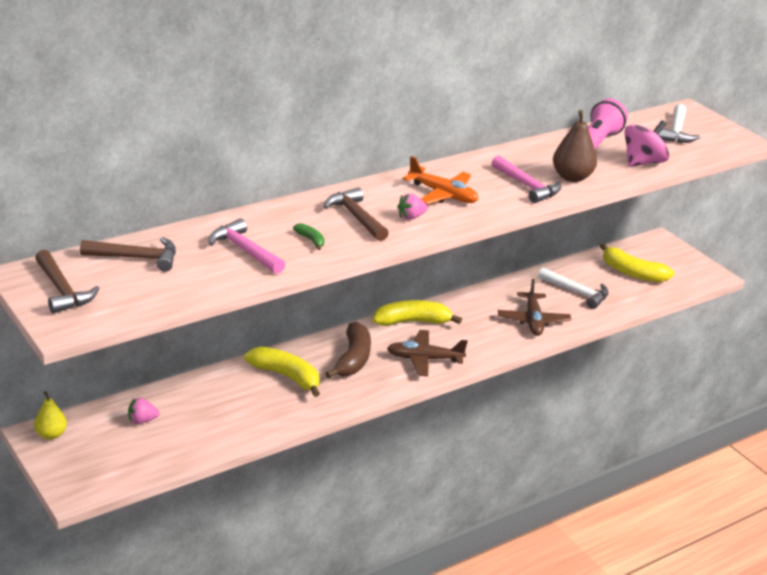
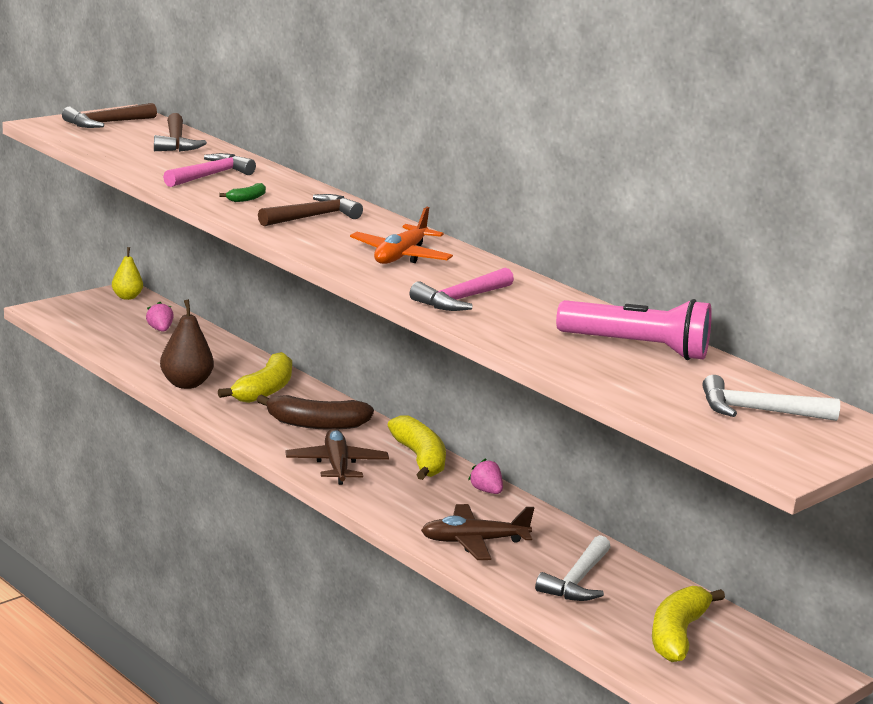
camera: 80 degrees right, 10 degrees down
(411, 217) = (329, 240): pink strawberry -> pink strawberry (486, 491)
(572, 177) = (513, 326): brown pear -> brown pear (186, 384)
(642, 162) = (608, 376): pink spinning top -> none

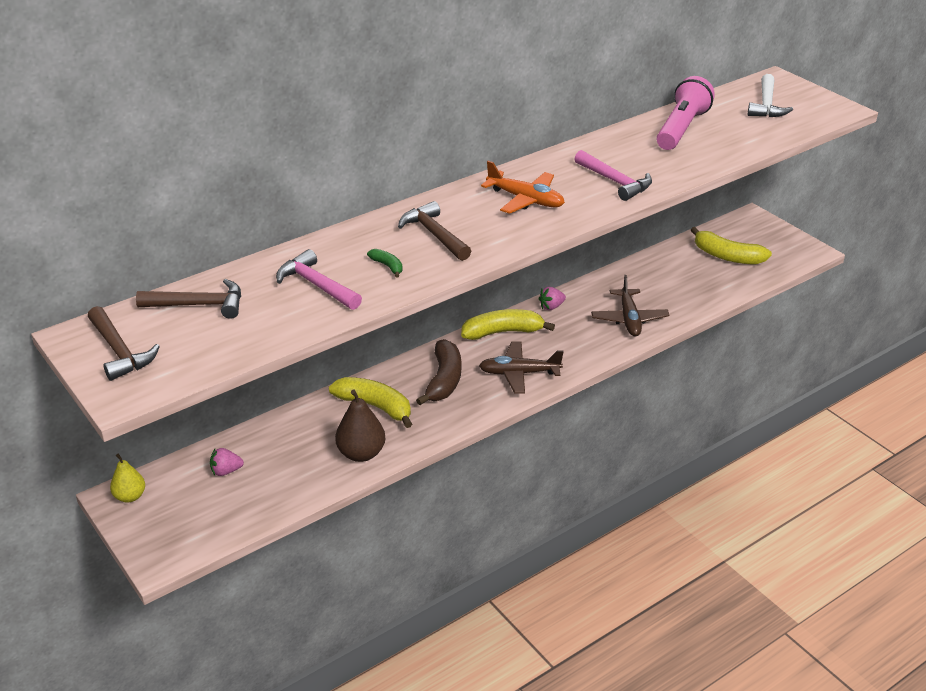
camera: 80 degrees left, 15 degrees up
(577, 580) = (671, 283): white hammer -> none

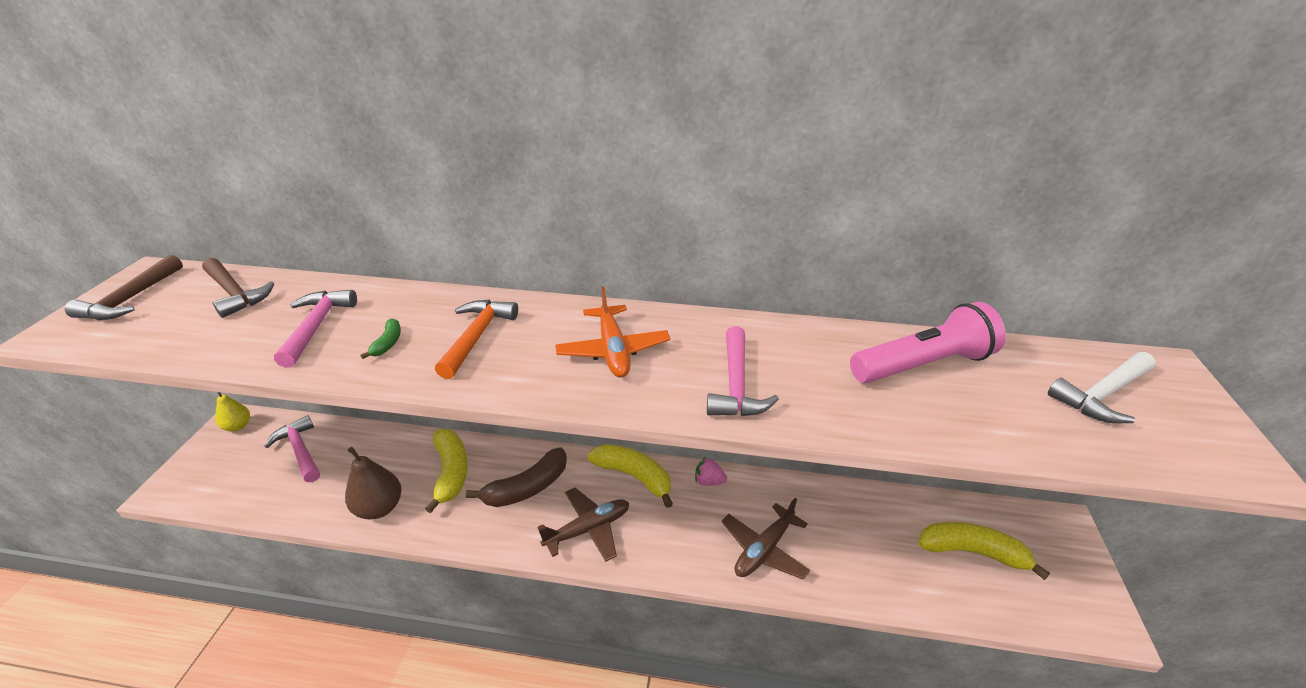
camera: 45 degrees right, 0 degrees up
(226, 471) = (300, 450): pink strawberry -> pink hammer
(434, 234) = (477, 337): brown hammer -> orange hammer
(519, 373) = (588, 529): brown plane -> brown plane turned 105 degrees clockwise
(727, 256) = (972, 552): yellow banana -> yellow banana turned 120 degrees clockwise

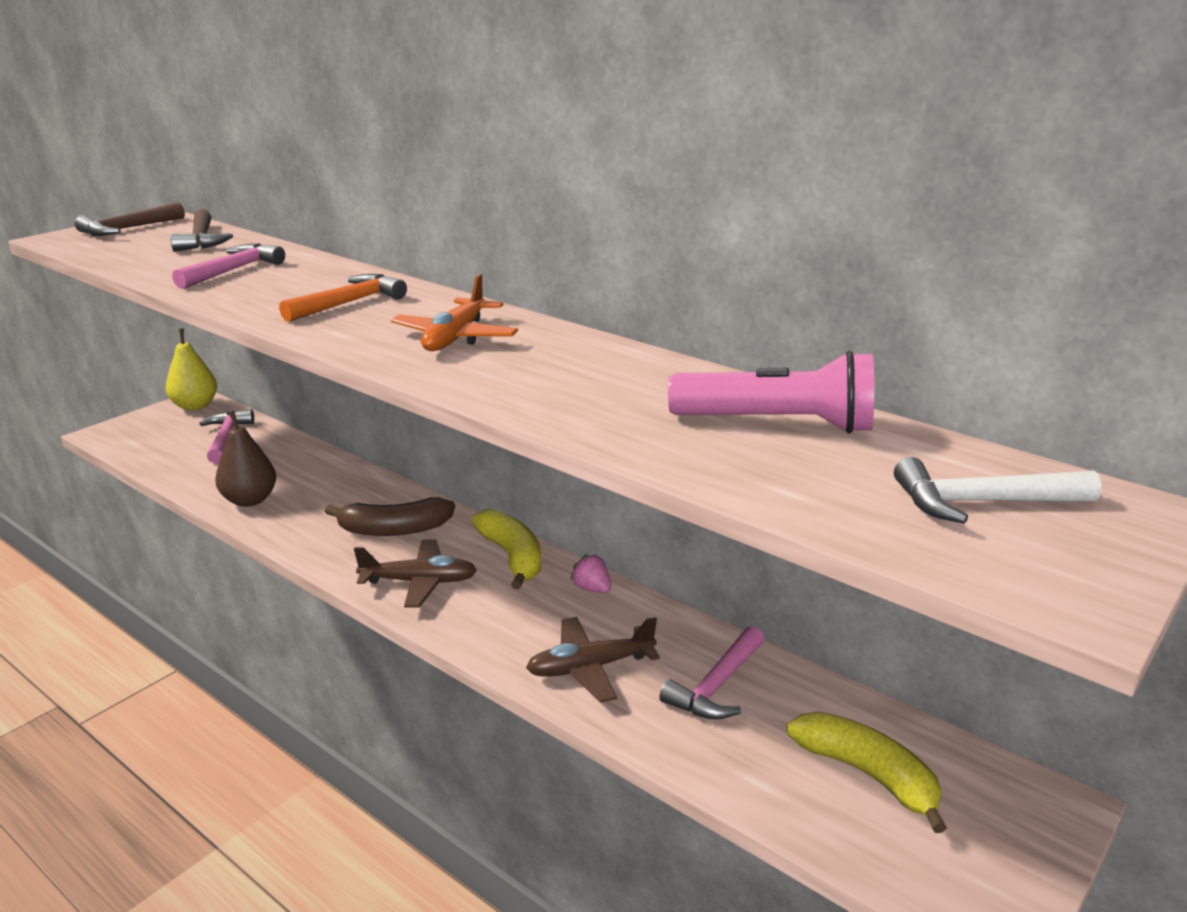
camera: 30 degrees right, 10 degrees down
(238, 426) = (195, 406): yellow pear -> yellow pear, size x1.53
(387, 343) = (272, 291): green banana -> none
(451, 473) = (336, 495): yellow banana -> none
(736, 385) = (538, 386): pink hammer -> pink hammer (716, 686)

